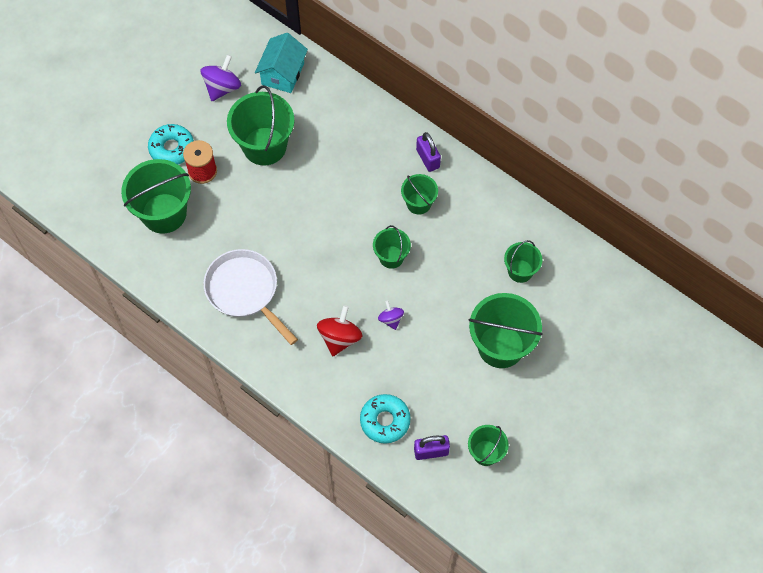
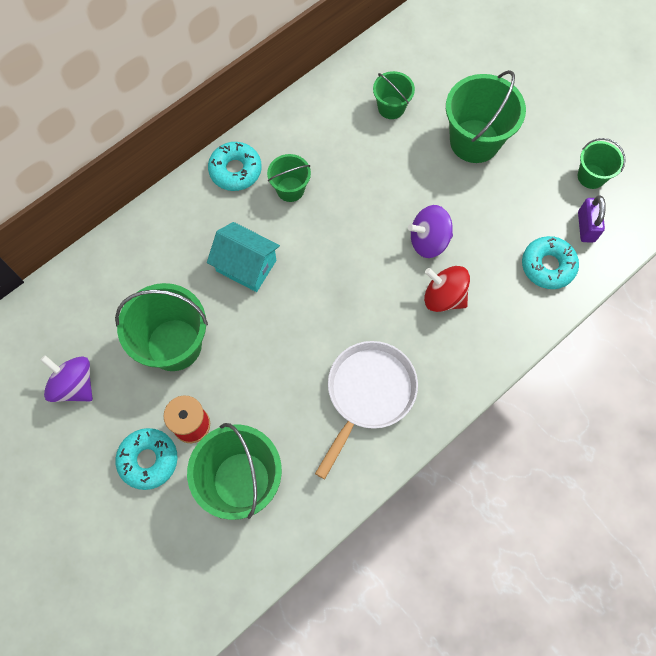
camera: 80 degrees left, 5 degrees up
(245, 291) = (368, 393): white pan -> white pan turned 150 degrees clockwise
(283, 73) = (75, 309): turquoise house -> turquoise house (246, 266)
(391, 257) = (352, 228): green bucket -> none
(391, 319) = (428, 241): purple spinning top -> purple spinning top, size x1.71
(428, 159) = (235, 170): purple padlock -> turquoise donut

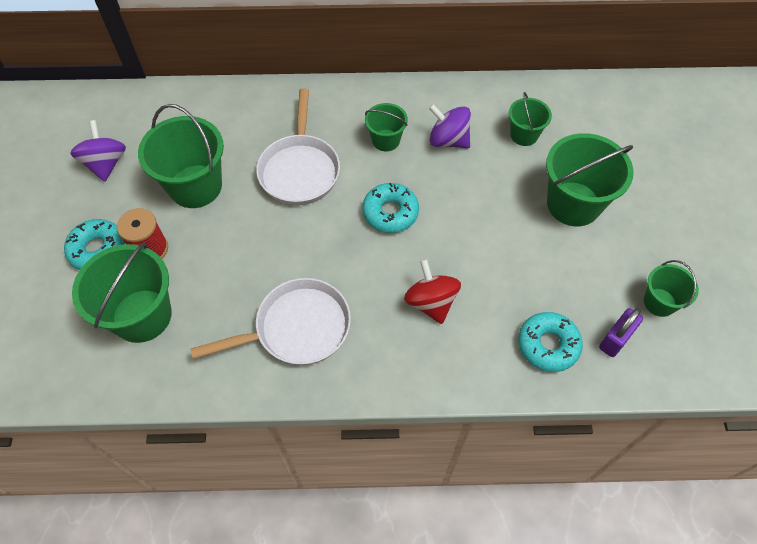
camera: 40 degrees right, 10 degrees down
(235, 170) = (358, 101): turquoise donut -> turquoise donut (390, 212)
(246, 266) = (300, 170): turquoise house -> white pan
(428, 241) = (460, 251): purple spinning top -> purple spinning top (448, 140)

